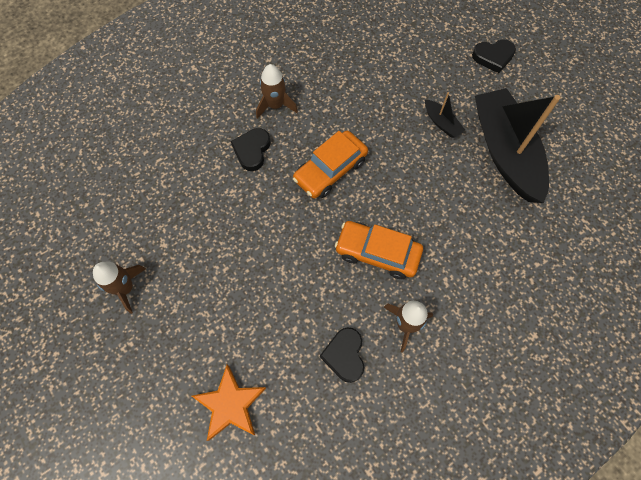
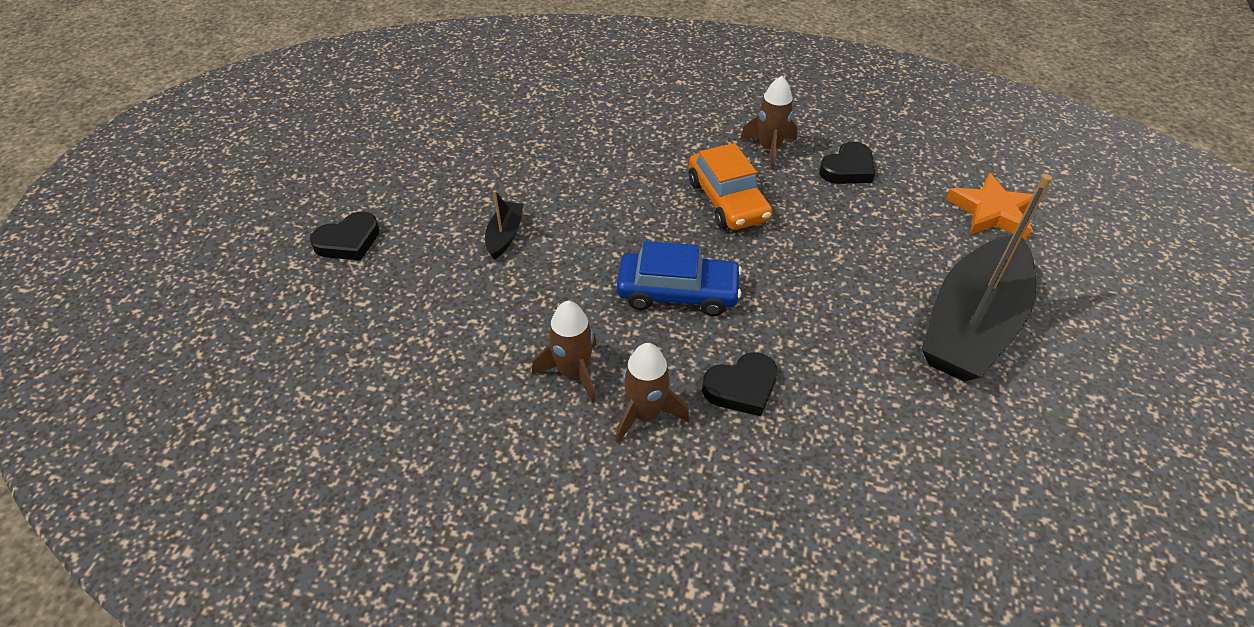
camera: 130 degrees left, 20 degrees down
(125, 288) = (1045, 374): brown rocket -> brown rocket (573, 373)
(330, 170) = (677, 292): orange car -> blue car
(493, 57) = (348, 241): black heart -> black heart turned 105 degrees clockwise
(505, 152) = (497, 172): black boat -> black boat (972, 325)

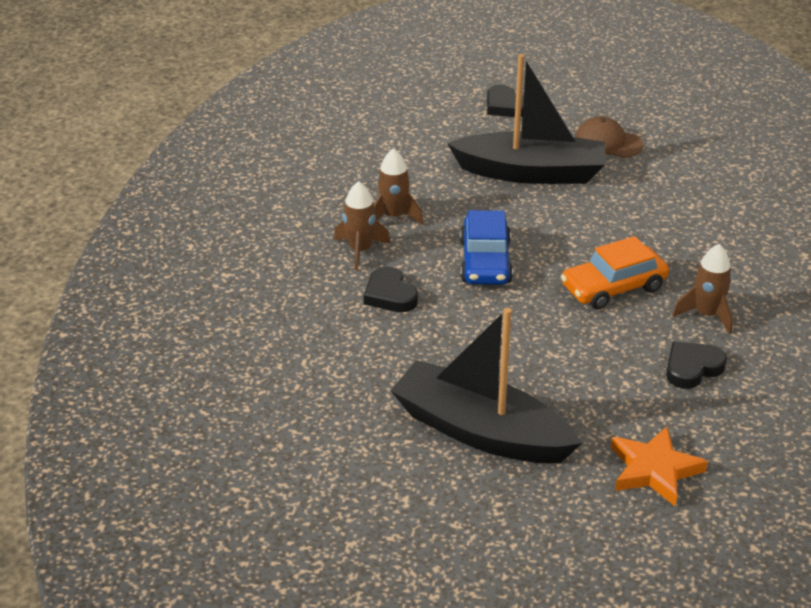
camera: 85 degrees right, 10 degrees down
(461, 169) = (608, 142): none -> brown cap
(505, 235) = (531, 172): black boat -> black boat, size x2.44
(848, 169) = (692, 368): black heart -> black heart turned 105 degrees clockwise

